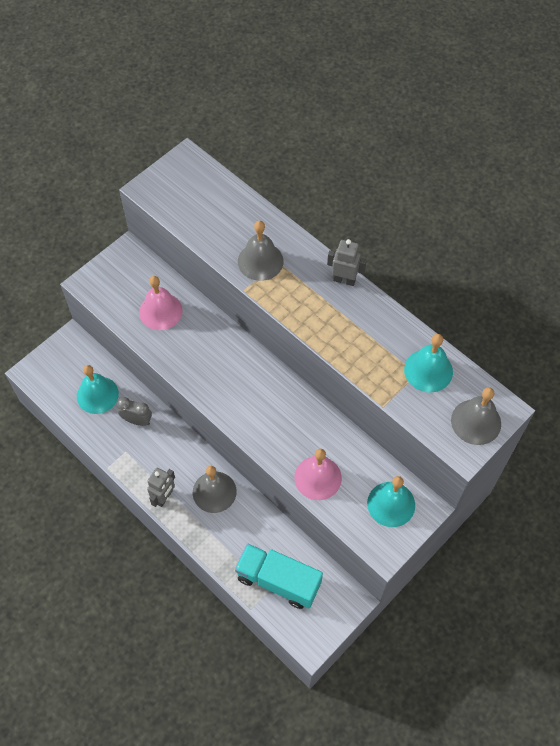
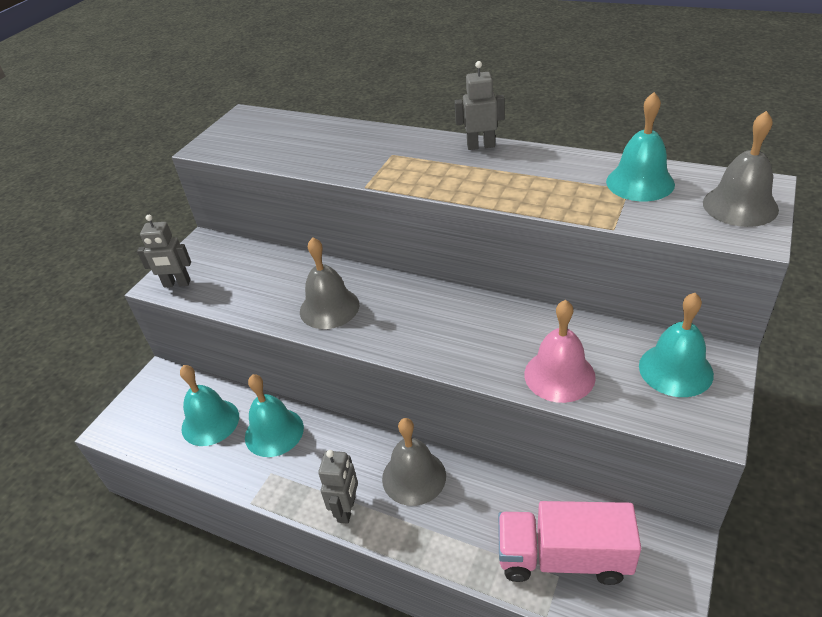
camera: 15 degrees left, 20 degrees down
(99, 288) = (177, 284): none -> grey robot
(137, 420) = (274, 432): grey clock -> turquoise bell
(160, 311) = (264, 280): pink bell -> none
(260, 261) = (371, 160): grey bell -> grey bell (329, 308)
(278, 581) = (563, 558): turquoise truck -> pink truck

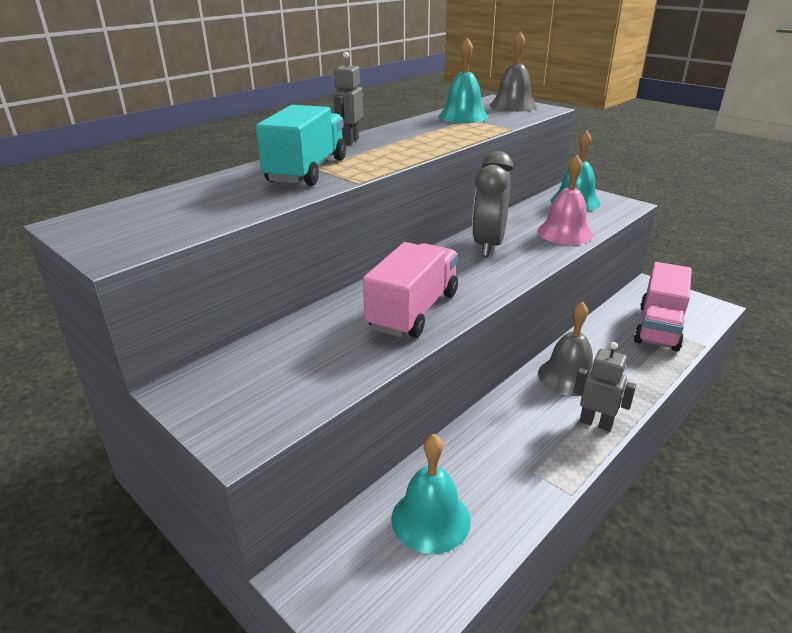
camera: 75 degrees left, 10 degrees down
(177, 284) = (259, 421): grey robot -> none
(274, 432) = (475, 460): turquoise bell -> none
(329, 308) = (413, 311): grey bell -> pink truck
(382, 154) = (307, 170): none -> turquoise truck
(484, 321) = (488, 245): none -> grey clock

